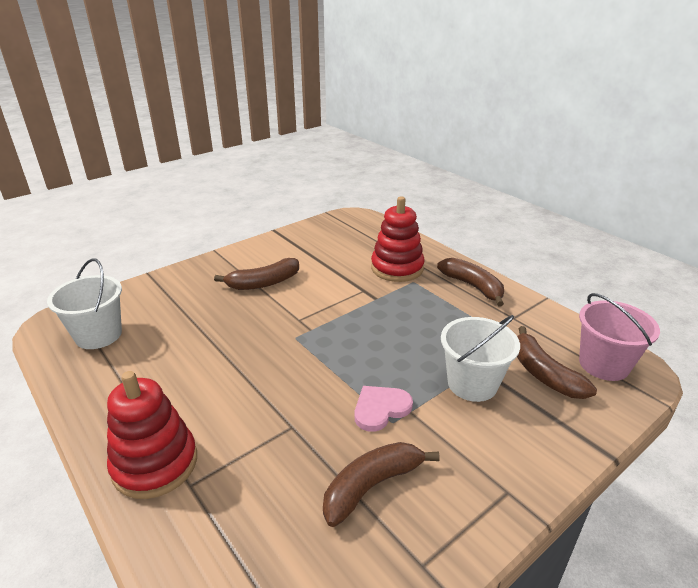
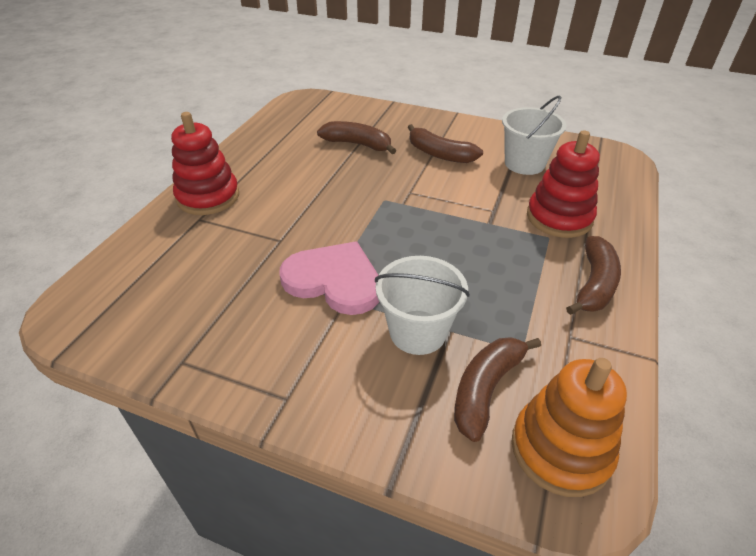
camera: 60 degrees right, 10 degrees up
(98, 335) = (307, 119): white bucket -> white bucket (524, 163)
(371, 486) = (244, 306): brown banana -> brown banana (358, 144)
(380, 409) = (334, 280): pink heart -> pink heart, size x1.67
(604, 364) = (560, 449): pink bucket -> orange stacking toy

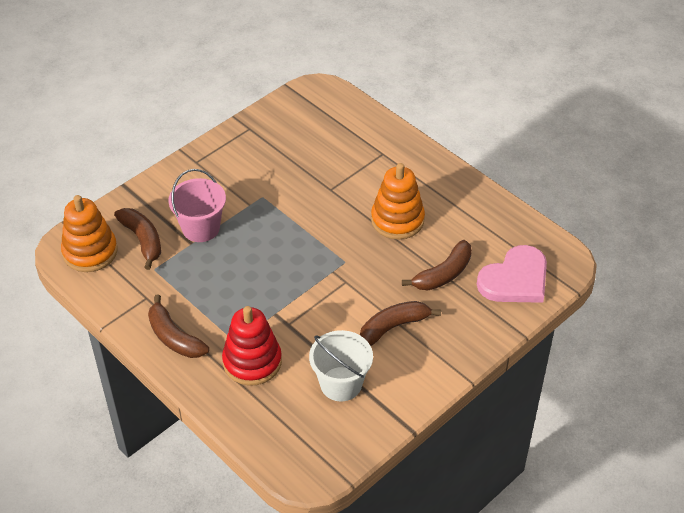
camera: 115 degrees right, 5 degrees up
(208, 197) = (409, 162): red stacking toy -> none
(303, 183) = (397, 220): none -> orange stacking toy
(334, 280) = (270, 205): pink heart -> pink heart (515, 279)
(418, 332) = (201, 228): white bucket -> pink bucket

